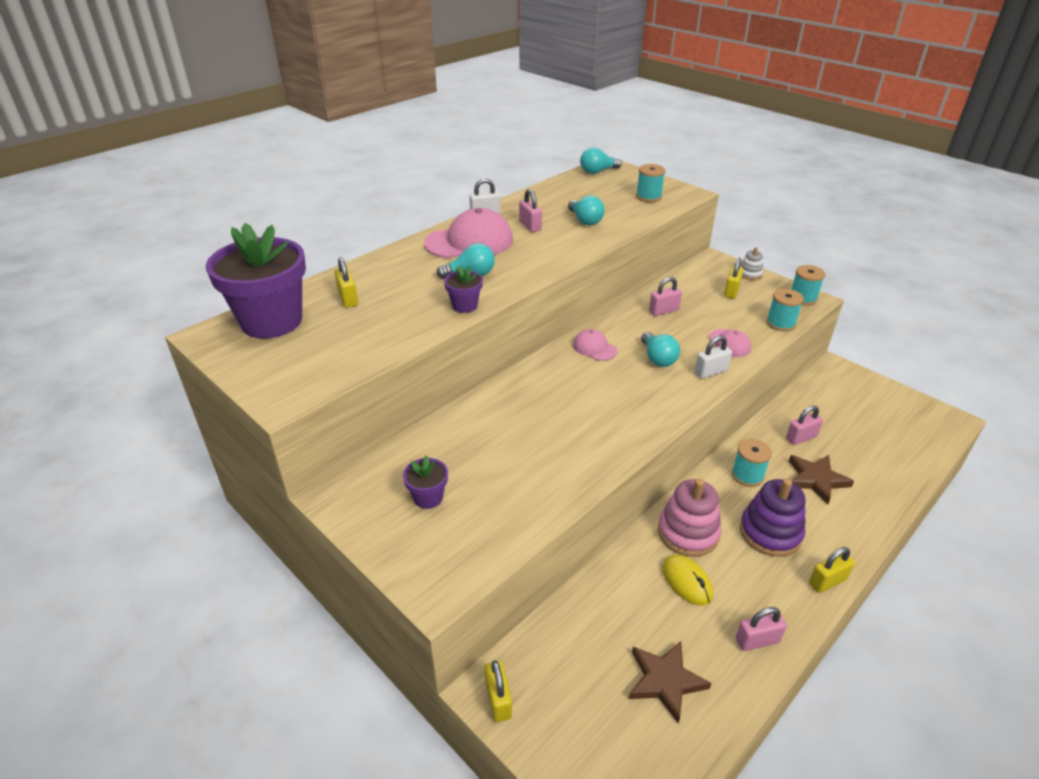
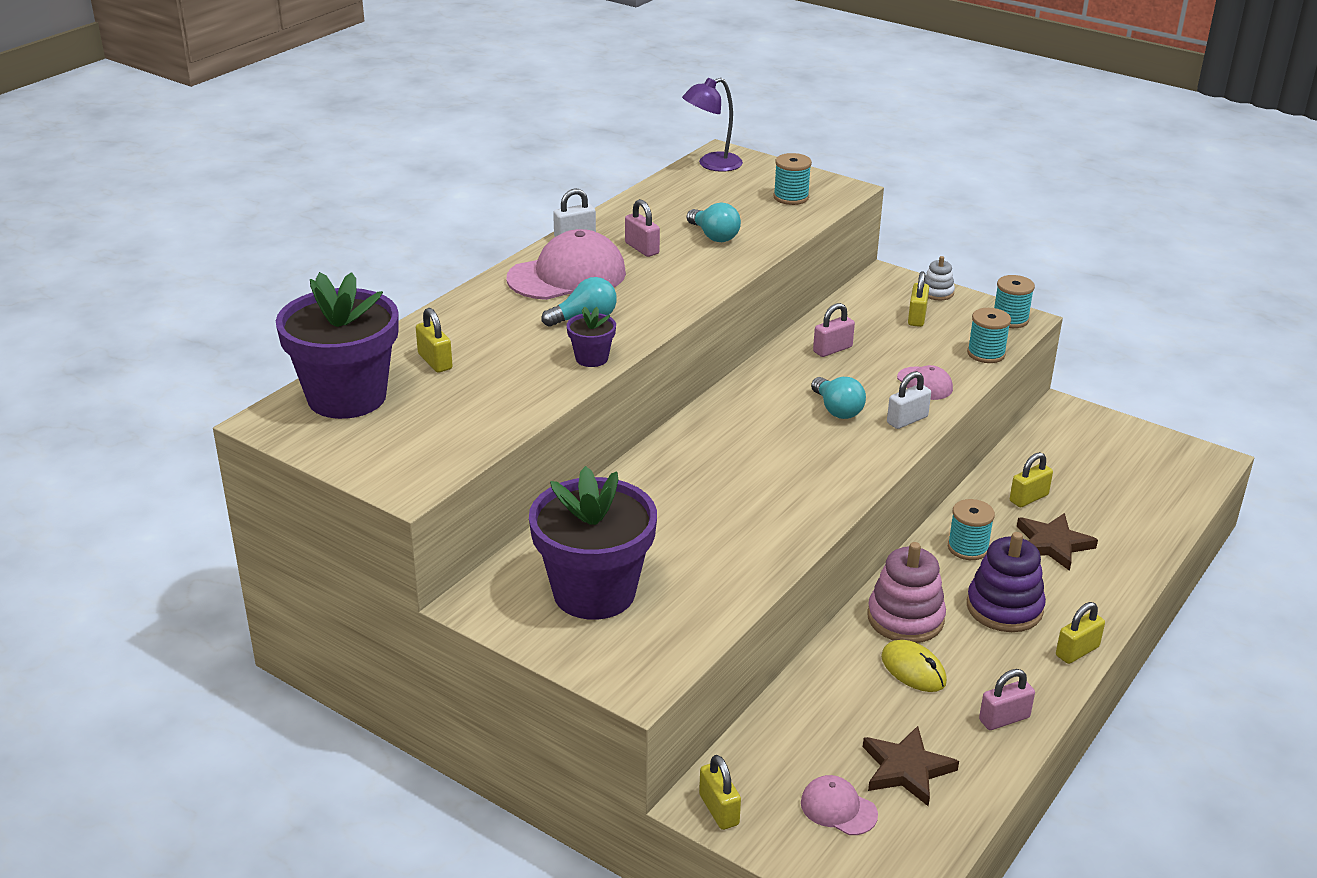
camera: 10 degrees left, 5 degrees down
(428, 497) = (594, 592): purple flower pot -> purple flower pot, size x2.29
(594, 348) = (752, 403): pink cap -> pink cap (838, 808)
(597, 171) = (712, 164): turquoise light bulb -> purple lamp
(801, 438) = (1028, 498): pink padlock -> yellow padlock

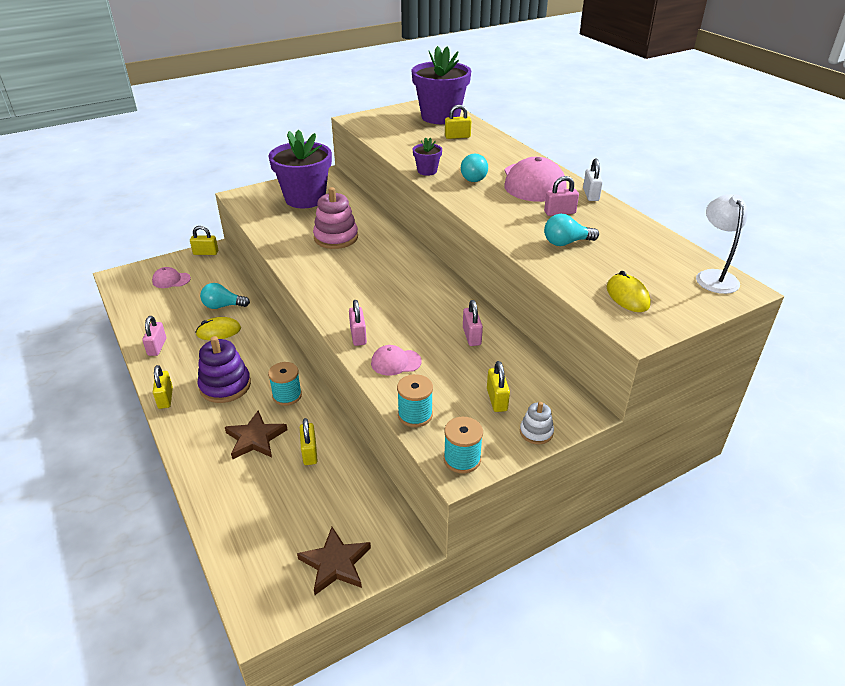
camera: 115 degrees right, 5 degrees up
(712, 164) = (714, 276): purple lamp -> white lamp
(791, 197) = (627, 296): turquoise spool -> yellow mouse
(837, 410) = (393, 311): turquoise light bulb -> turquoise light bulb (223, 306)
(838, 808) = (171, 280): pink cap -> pink cap turned 150 degrees counterclockwise
(905, 618) = (255, 344): pink stacking toy -> pink stacking toy (336, 237)
(906, 769) = (167, 305): brown star -> brown star (335, 563)
(907, 420) = (358, 336): white padlock -> pink padlock
(916, 317) = (497, 400): yellow padlock -> yellow padlock turned 45 degrees clockwise

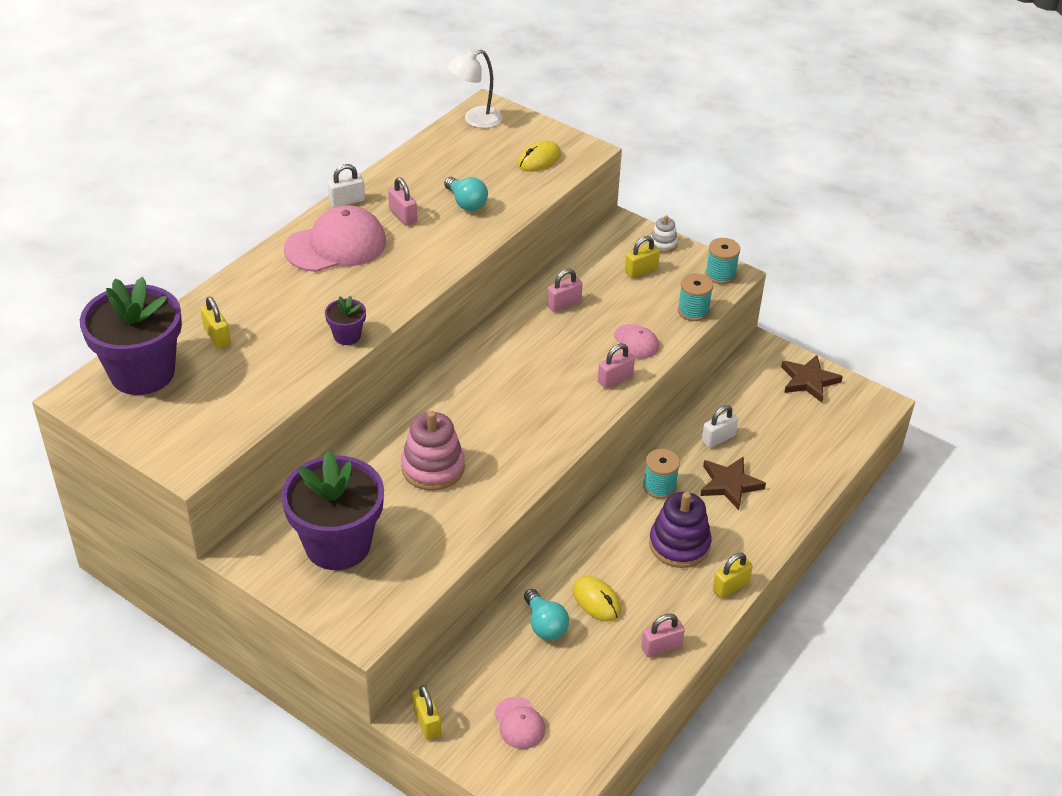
camera: 115 degrees left, 5 degrees up
(309, 452) = (718, 438): yellow padlock -> white padlock
(473, 177) = (346, 293): turquoise light bulb -> none

